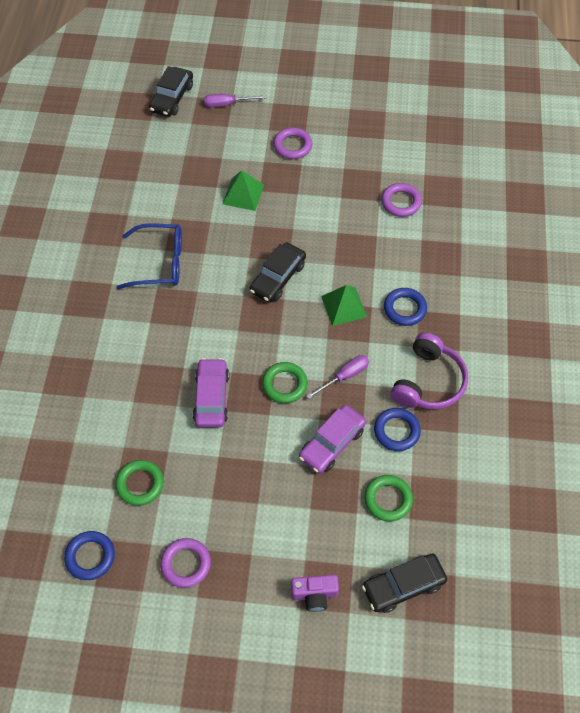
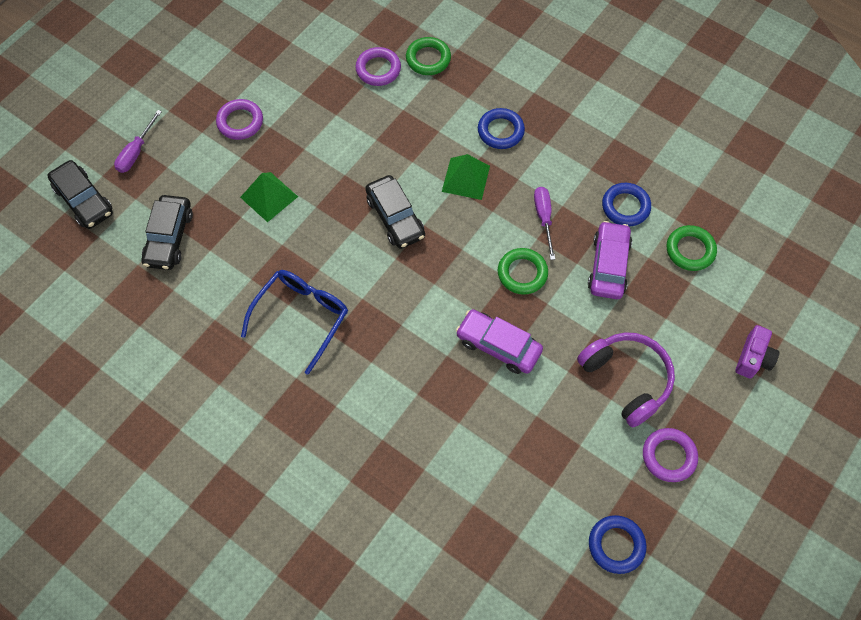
camera: 60 degrees left, 5 degrees up
(140, 484) = (559, 459): green ring -> green ring (428, 59)
(332, 443) = (608, 265): purple car -> purple car turned 150 degrees counterclockwise
(403, 585) = (778, 282): black car -> black car (169, 238)
(428, 382) = (589, 155): purple headphones -> purple headphones (626, 379)

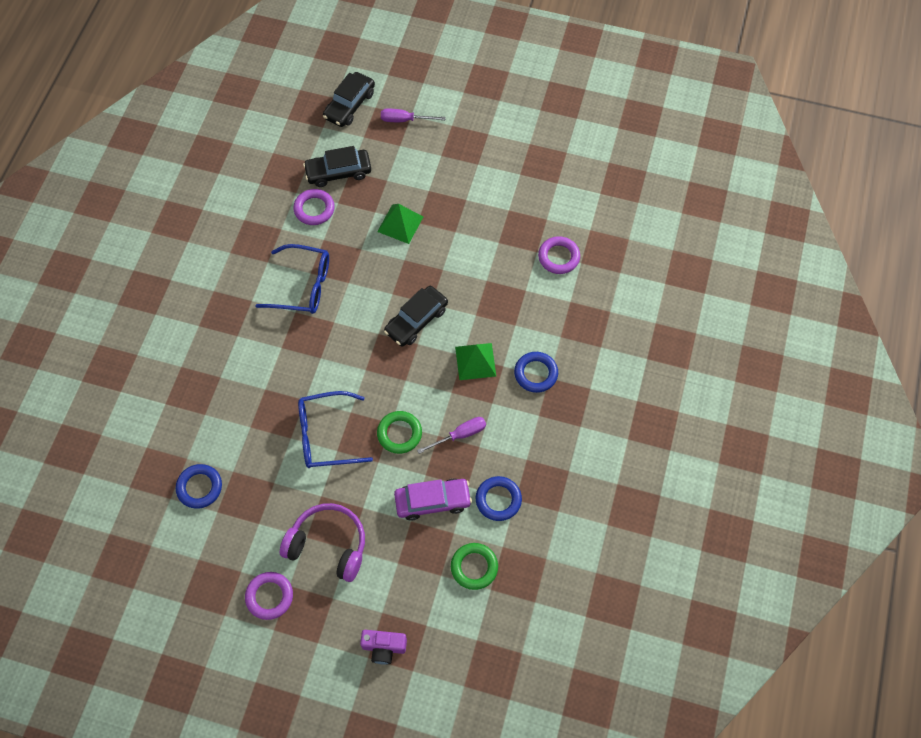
camera: 70 degrees right, 0 degrees up
(240, 122) = (461, 177): purple ring -> purple ring (314, 209)
(428, 59) = (587, 292): green ring -> none
(498, 345) = (326, 435): purple car -> blue glasses
(616, 545) = (182, 574): blue ring -> blue ring (199, 487)
(626, 379) = (328, 545): purple headphones -> purple headphones turned 105 degrees counterclockwise

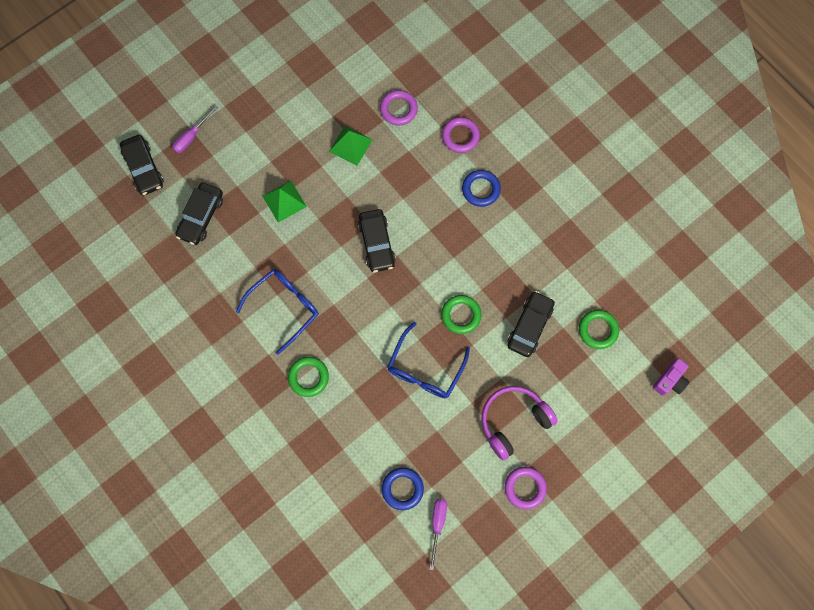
camera: 55 degrees left, 10 degrees up
(252, 345) = (308, 377): none -> green ring
(314, 209) = (221, 256): purple ring -> purple ring (460, 136)
(384, 647) = (615, 430): purple camera -> purple camera (670, 380)
(432, 501) = (530, 326): purple car -> black car
(460, 435) = (492, 274): purple screwdriver -> purple screwdriver (437, 524)
(475, 361) = (441, 224): green pyramid -> green pyramid (350, 145)
(498, 500) = (559, 280): blue ring -> none

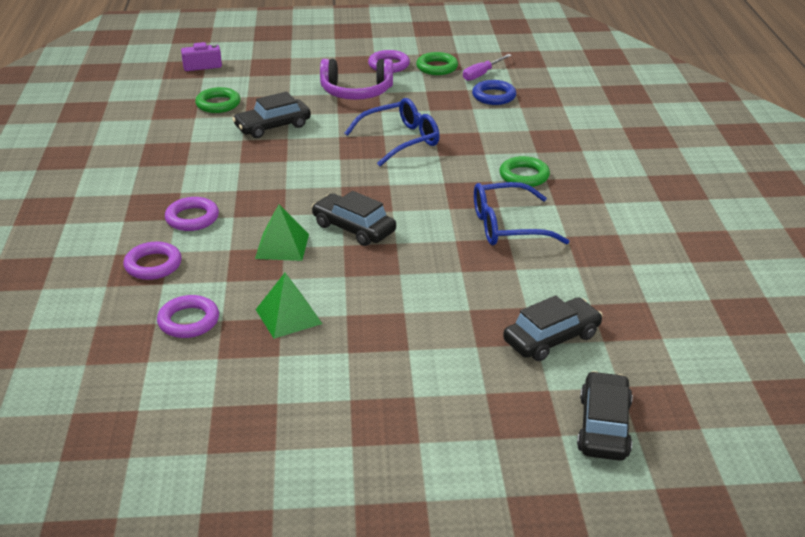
camera: 145 degrees left, 40 degrees down
(191, 136) = (500, 429): purple screwdriver -> none
(284, 201) = (426, 305): green pyramid -> green pyramid (282, 246)
(376, 243) = (354, 228): black car -> black car turned 75 degrees counterclockwise
(461, 315) = (327, 154): green ring -> green ring (437, 67)
(481, 189) = (192, 218): blue ring -> purple ring

